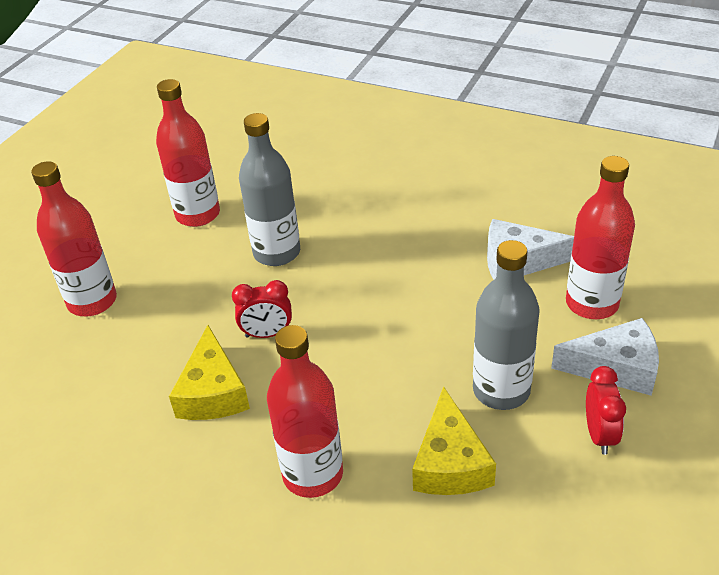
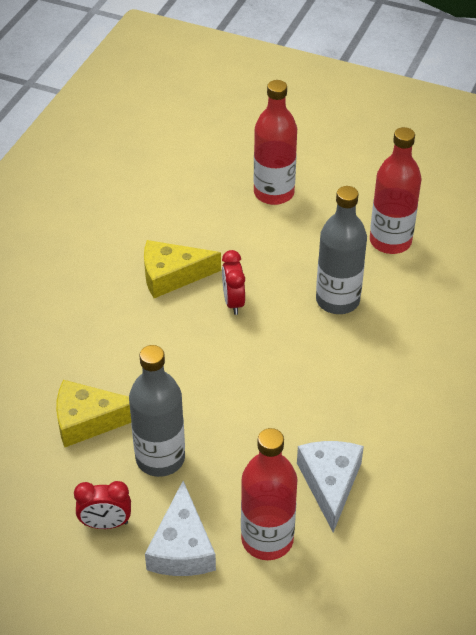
camera: 85 degrees right, 5 degrees up
(313, 474) = (88, 339): red bottle -> none

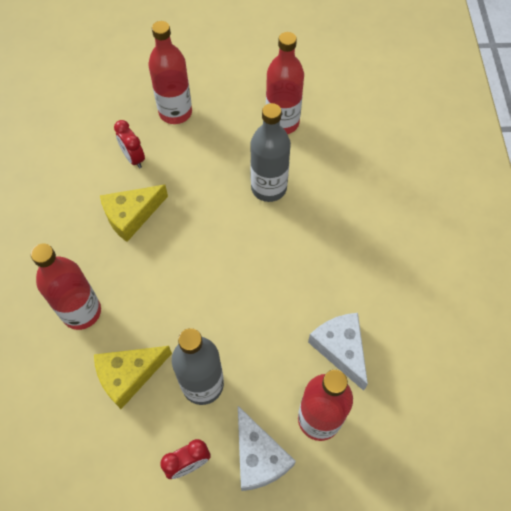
camera: 25 degrees left, 15 degrees up
(72, 346) = (81, 312): none -> red bottle
(233, 302) = (191, 220): red clock -> red clock (133, 158)

